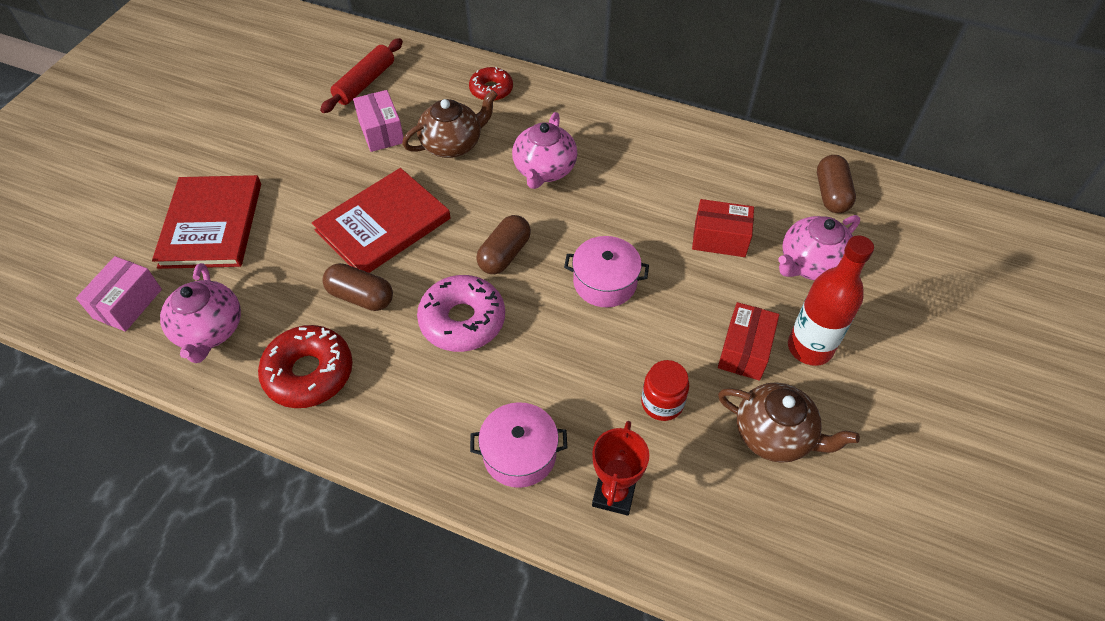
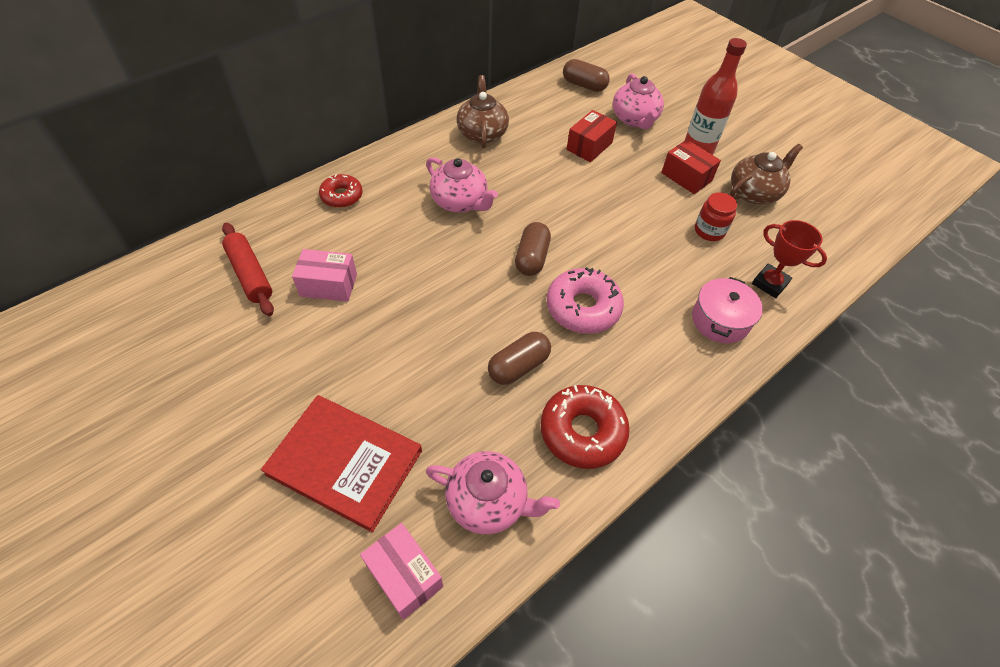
camera: 65 degrees left, 0 degrees up
(383, 224) = (445, 323): red book -> none
(452, 144) = (386, 243): brown teapot -> brown teapot (482, 133)
(504, 254) = (532, 258): brown capsule -> brown capsule turned 45 degrees clockwise
(605, 282) = (593, 215): pink pot -> none

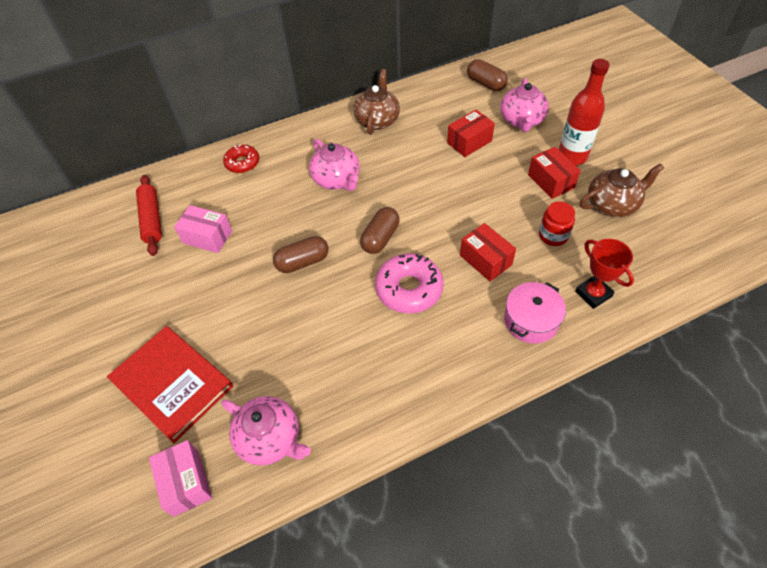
camera: 20 degrees right, 0 degrees up
(518, 366) = (335, 330): brown capsule -> brown capsule (303, 262)
(582, 431) = (369, 397): red donut -> none
(651, 265) = (485, 260): none -> red box

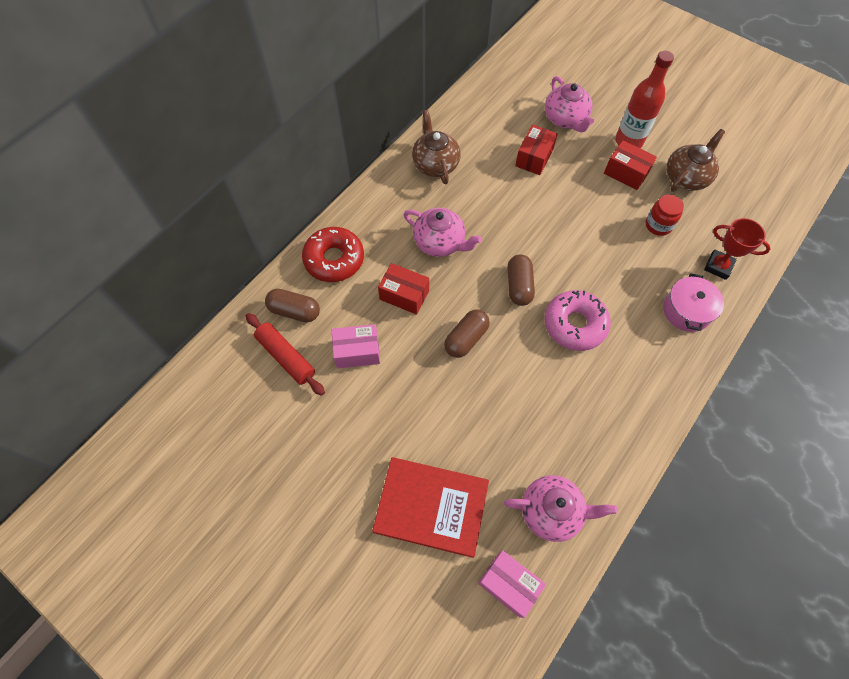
camera: 30 degrees left, 10 degrees up
(242, 163) = (334, 259): red donut -> red donut, size x1.58
(485, 260) = (619, 270): red box -> red box (404, 295)
(486, 84) = (510, 89): brown capsule -> brown capsule (295, 311)

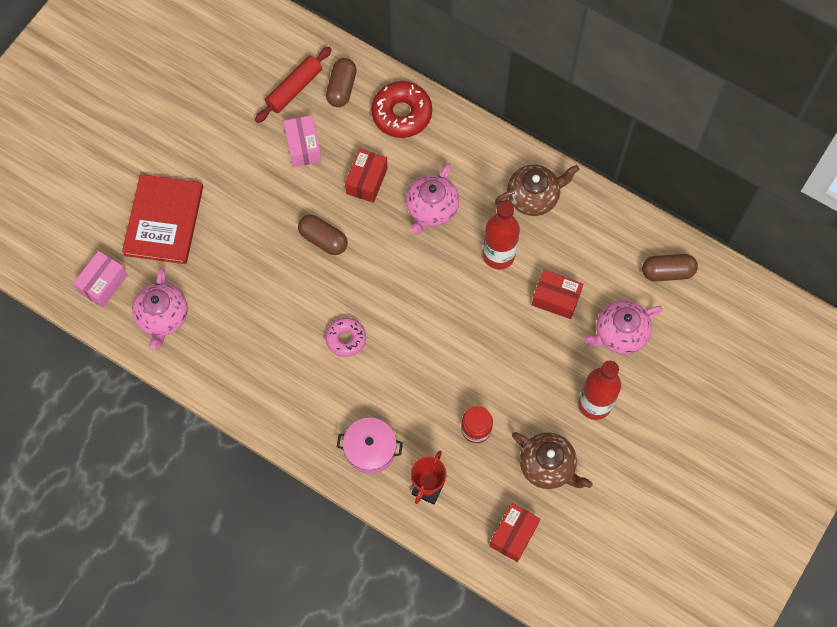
camera: 85 degrees right, 5 degrees up
(491, 194) = (498, 255): none -> red bottle
(519, 286) = (386, 286): brown capsule -> brown capsule (667, 272)
(574, 324) = (346, 339): pink donut -> pink donut, size x0.63
(626, 173) = (546, 398): red box -> red box (513, 535)

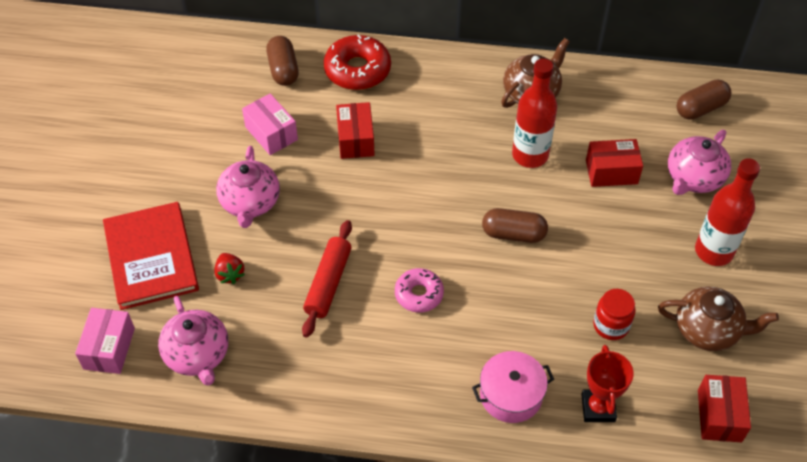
camera: 25 degrees left, 15 degrees down
(215, 260) = (230, 274): none -> red strawberry
(294, 89) = (234, 87): red rolling pin -> red rolling pin (328, 283)
(323, 239) = (340, 209): brown capsule -> brown capsule (513, 234)
(431, 209) = (437, 140): pink teapot -> pink teapot (250, 203)

